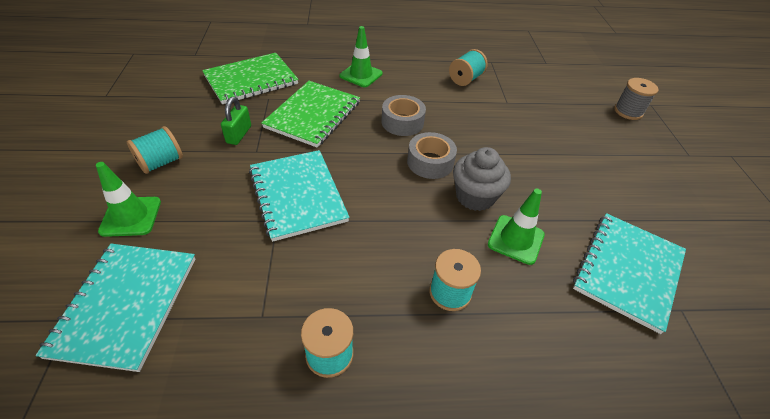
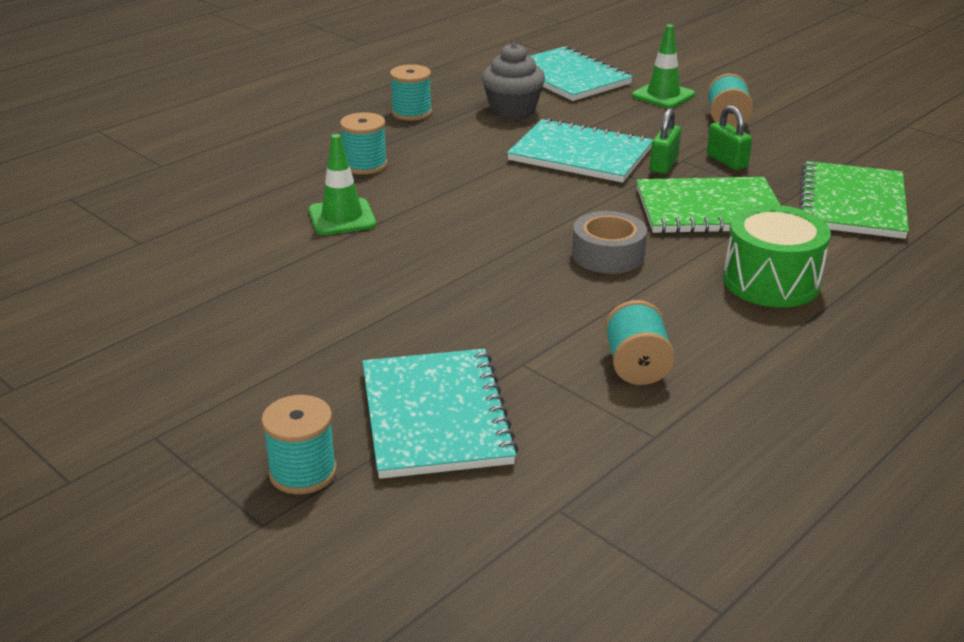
camera: 140 degrees right, 15 degrees down
(272, 154) = (664, 164): none -> green padlock
(313, 115) = (709, 209): green notebook -> green notebook turned 75 degrees counterclockwise
(361, 75) = (771, 281): green traffic cone -> green drum
(430, 162) = (510, 233): grey tape -> none
(475, 196) = (421, 229): grey cupcake -> grey cupcake (512, 111)
(628, 111) = (303, 472): grey spool -> turquoise spool
(628, 271) = (207, 246): turquoise notebook -> turquoise notebook (435, 416)

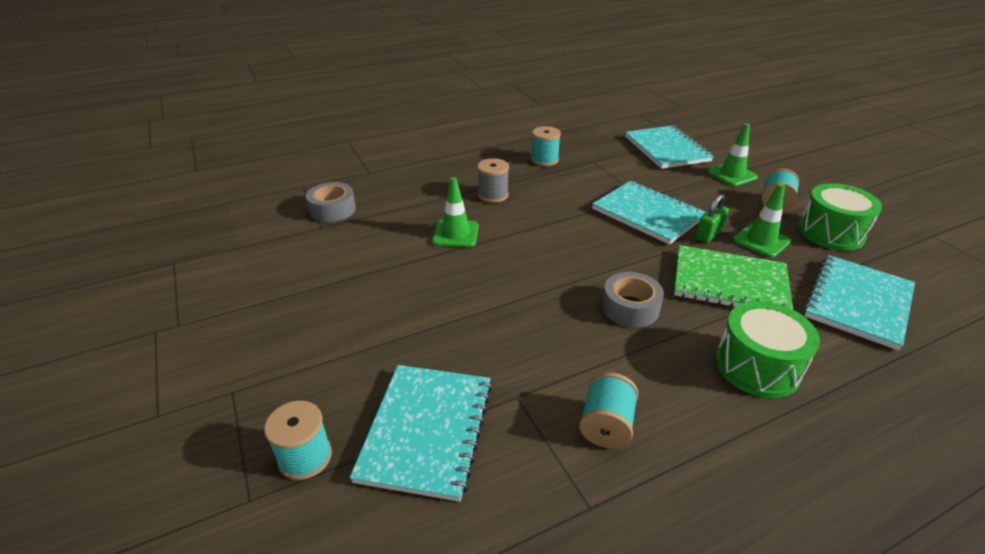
camera: 20 degrees right, 5 degrees up
(141, 219) = (332, 209): none -> grey tape
(365, 165) = (493, 195): turquoise spool -> grey spool
(512, 111) = (614, 169): grey cupcake -> none
(726, 161) = (761, 241): green padlock -> green traffic cone
(800, 140) = (831, 233): none -> green drum
(852, 203) = (858, 302): green notebook -> turquoise notebook

